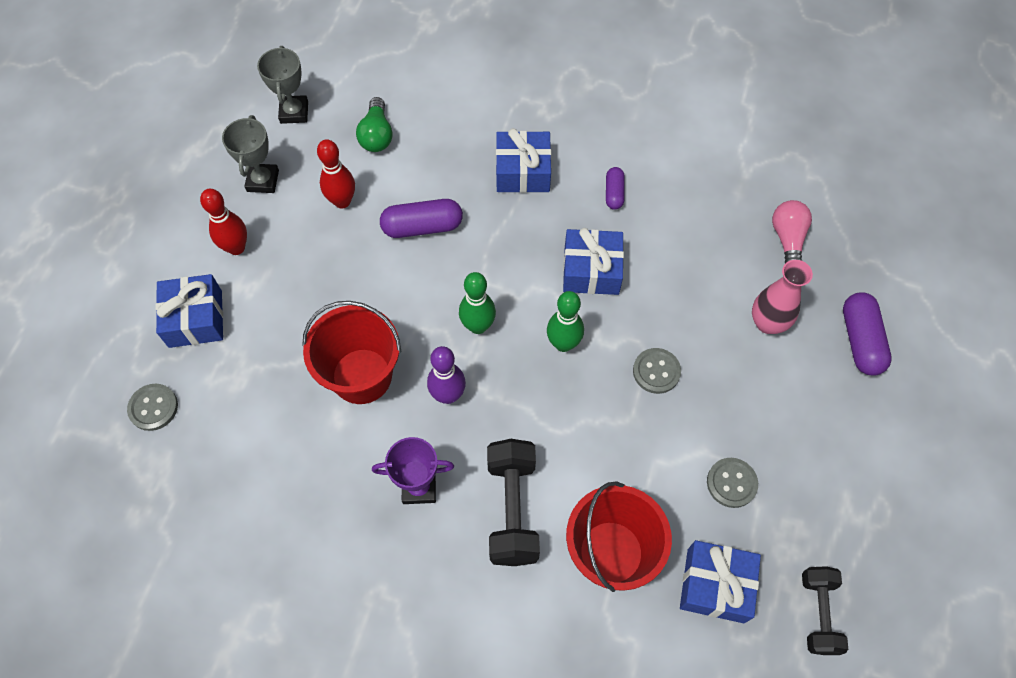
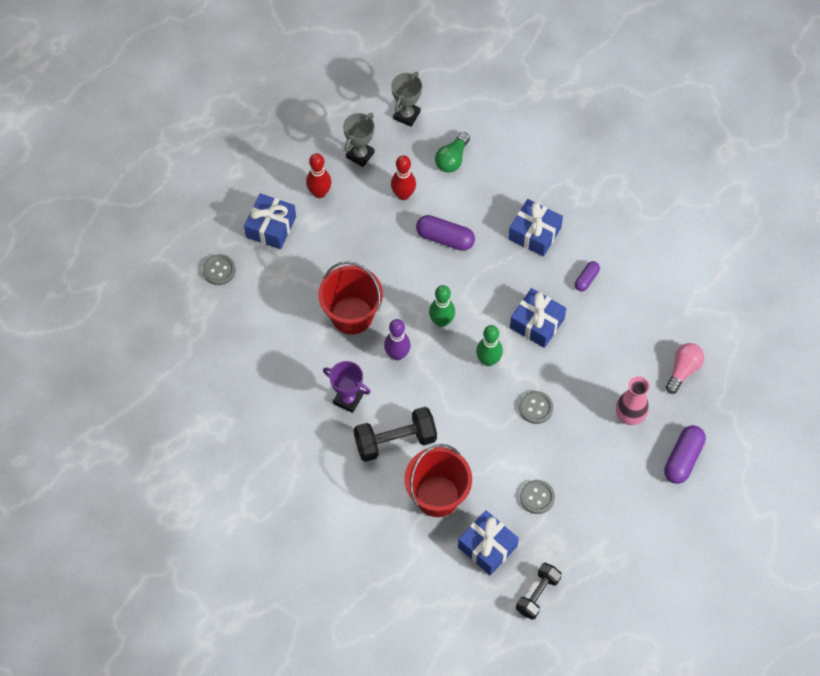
camera: 30 degrees right, 0 degrees up
(512, 509) = (395, 441): black dumbbell -> black dumbbell turned 45 degrees clockwise

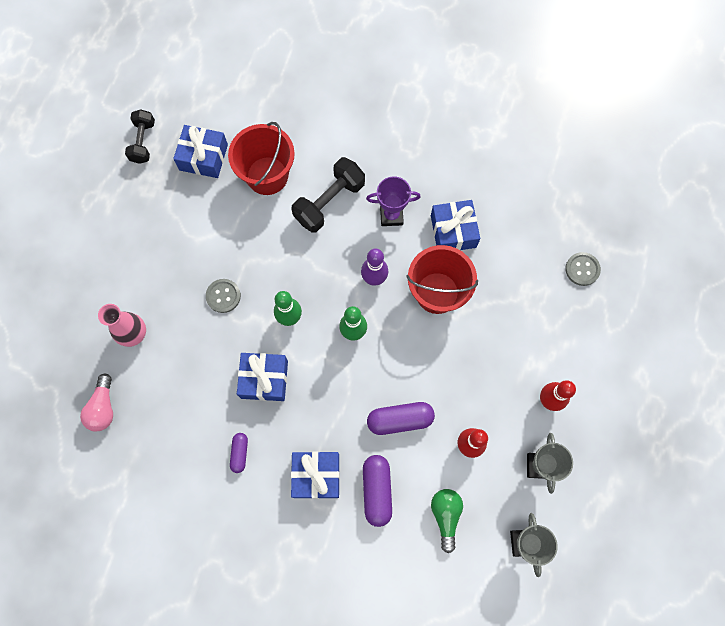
camera: 150 degrees right, 10 degrees up
(271, 227) = (567, 338): blue gift -> blue gift (453, 231)
(537, 497) = (182, 218): grey button -> none
(683, 459) = (68, 320): purple capsule -> purple capsule (377, 490)

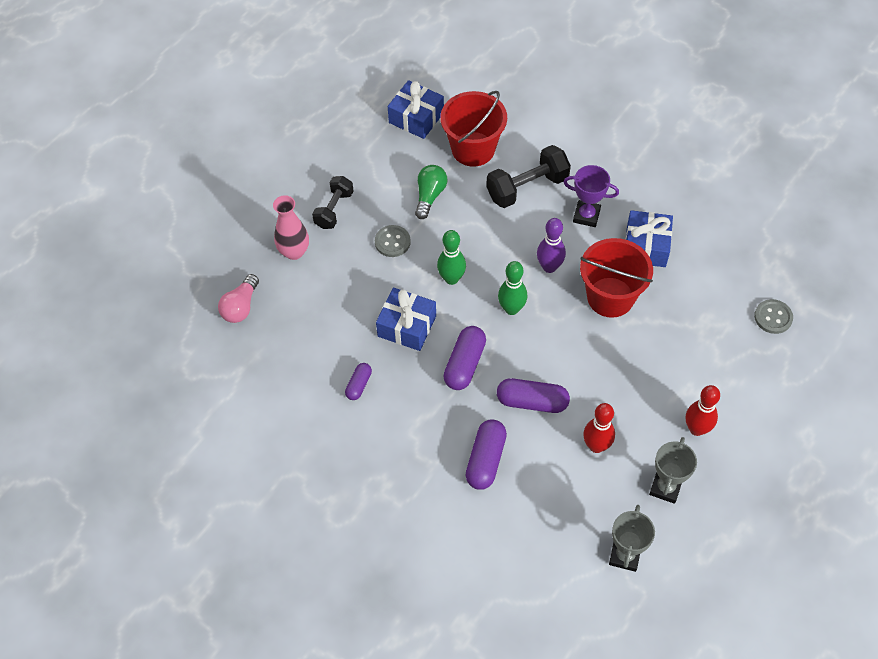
camera: 20 degrees right, 15 degrees down
(143, 142) = (363, 90): black dumbbell -> black dumbbell (334, 209)
(316, 476) = (428, 428): blue gift -> none
(329, 401) = (464, 364): none -> purple capsule
(445, 515) = (550, 505): green light bulb -> green light bulb (430, 196)

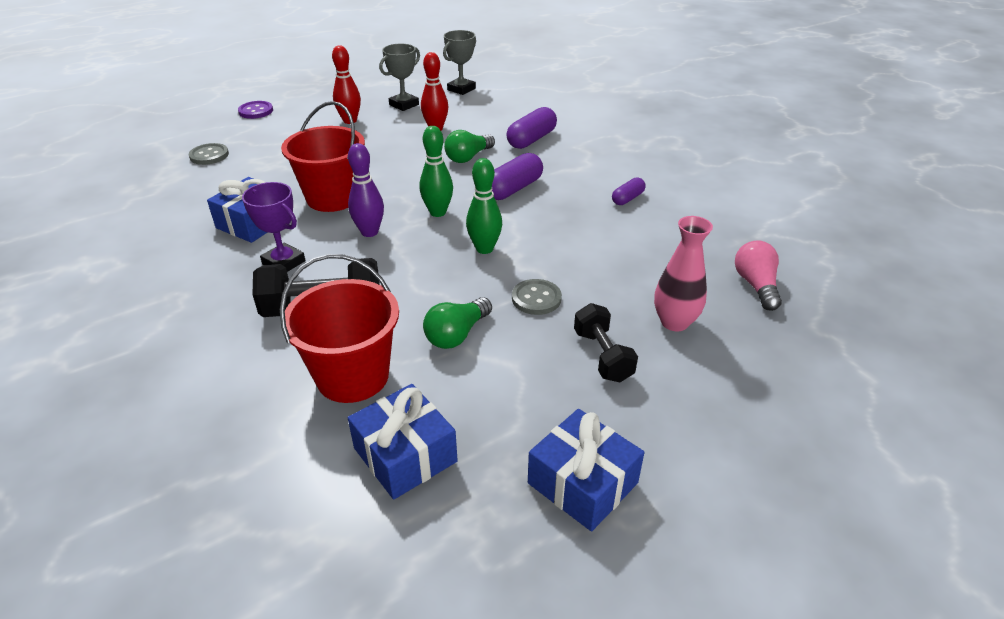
camera: 160 degrees left, 20 degrees down
(241, 307) = (756, 285): pink light bulb -> pink light bulb turned 45 degrees counterclockwise
(334, 209) = (602, 356): black dumbbell -> black dumbbell turned 60 degrees counterclockwise
(407, 326) = (557, 225): blue gift -> blue gift (582, 483)
(532, 402) = (468, 157): purple capsule -> green light bulb
(811, 412) = (256, 111): none -> purple button

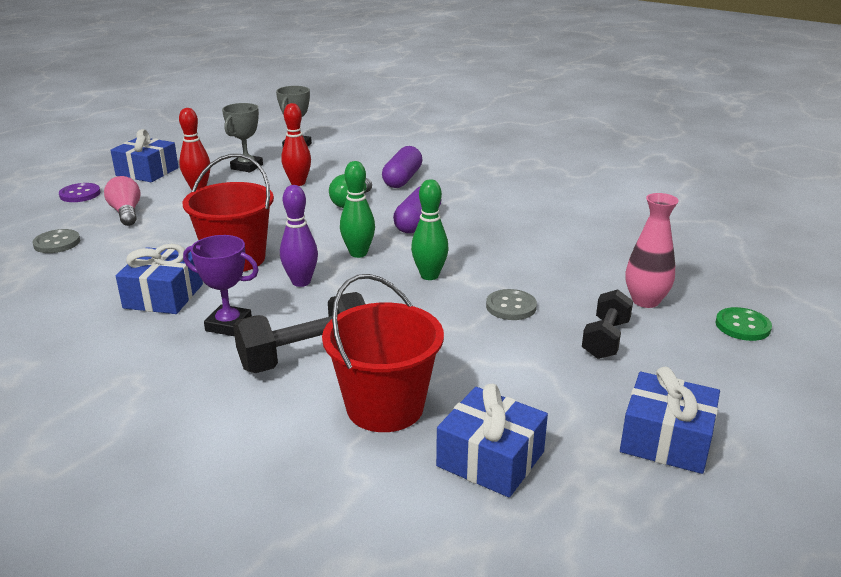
camera: 20 degrees left, 10 degrees down
(321, 97) = (147, 172): none -> blue gift
(457, 335) = (460, 350): green light bulb -> none
(602, 356) = (605, 339): black dumbbell -> black dumbbell turned 60 degrees clockwise
(627, 198) = (530, 213): purple capsule -> none
(756, 285) = (689, 260): pink light bulb -> pink light bulb (126, 213)
(758, 375) = (742, 326): none -> green button

